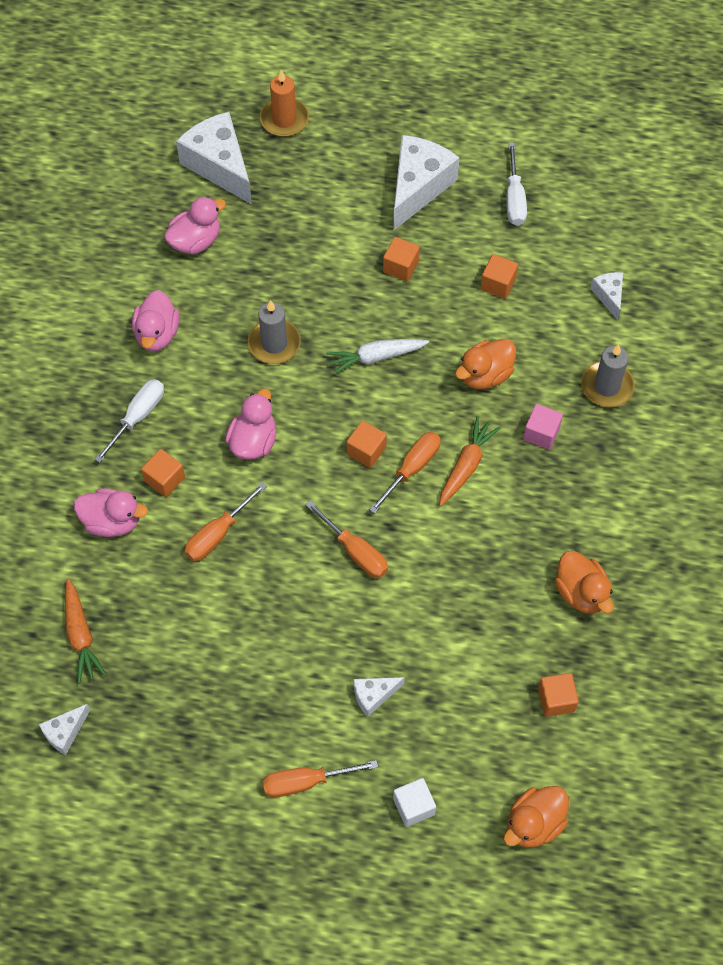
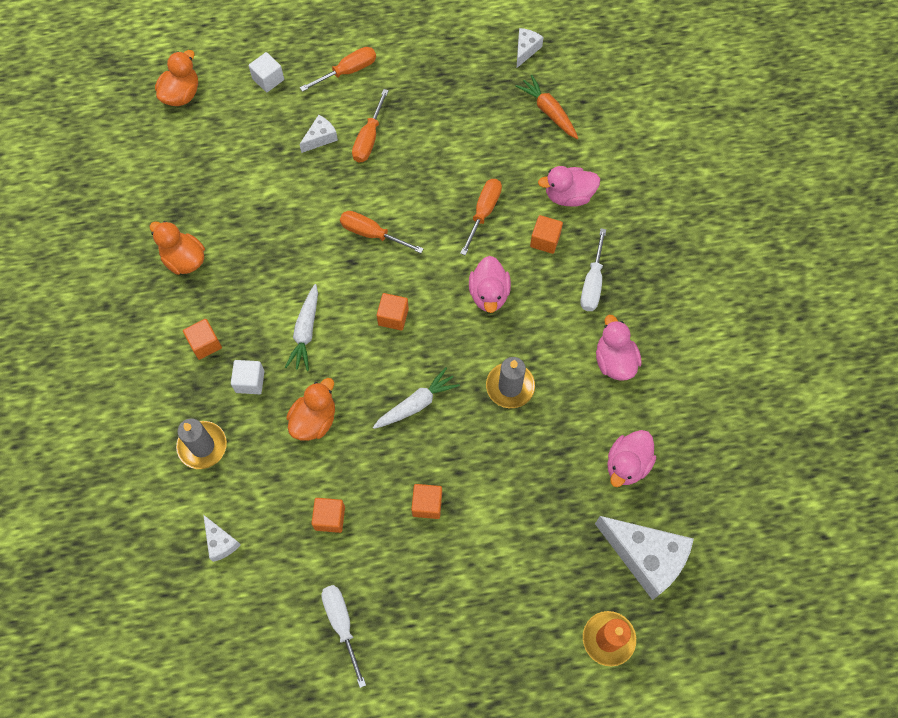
camera: 160 degrees right, 5 degrees up
(412, 468) = (350, 315): orange screwdriver -> orange screwdriver (368, 139)
(418, 187) = (442, 603): white cheese -> none
(466, 466) = (305, 331): orange carrot -> white carrot
(541, 433) = (250, 381): pink cube -> white cube
(556, 700) = (185, 177): orange cube -> orange cube (205, 344)

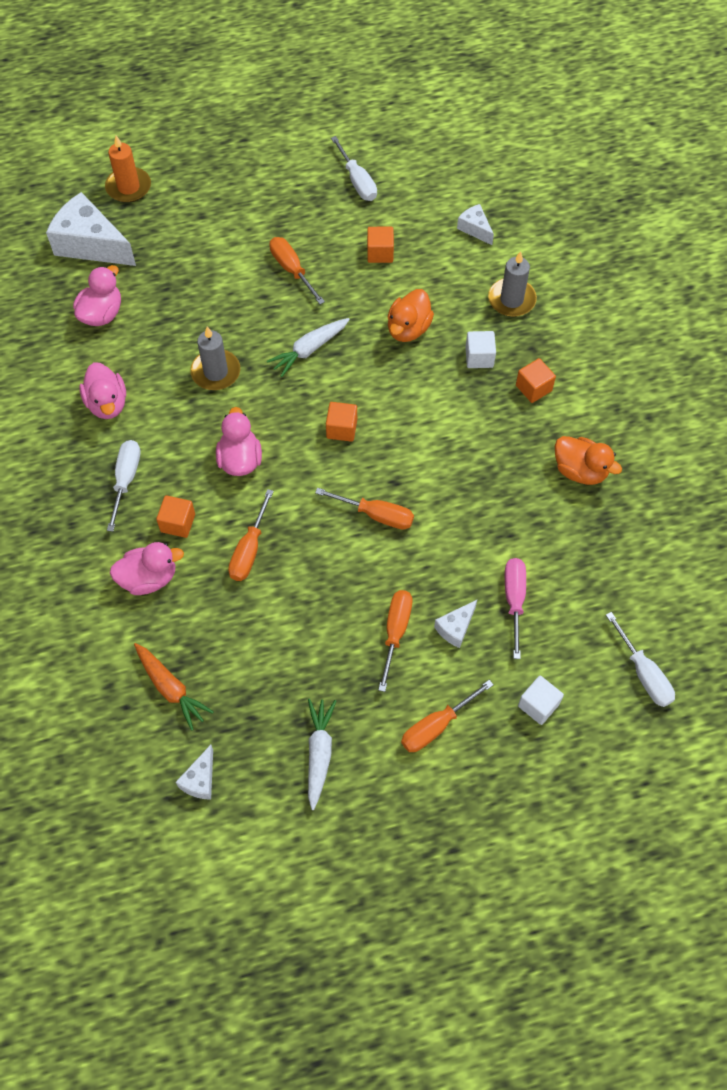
camera: 175 degrees right, 5 degrees down
(181, 94) = (644, 674): orange duck -> white screwdriver
(268, 156) = (514, 599): none -> pink screwdriver
(305, 331) = (432, 407): white carrot -> white carrot (319, 753)
(427, 504) = (291, 269): orange cube -> orange screwdriver

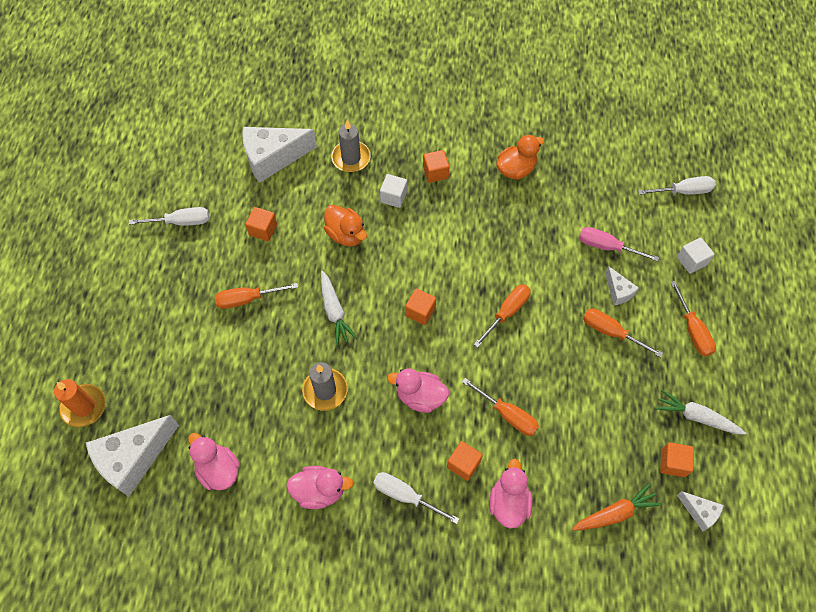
camera: 70 degrees left, 0 degrees up
(251, 738) = (673, 463): none -> orange cube
(475, 229) = (273, 158): white cheese -> white cheese, size x2.06

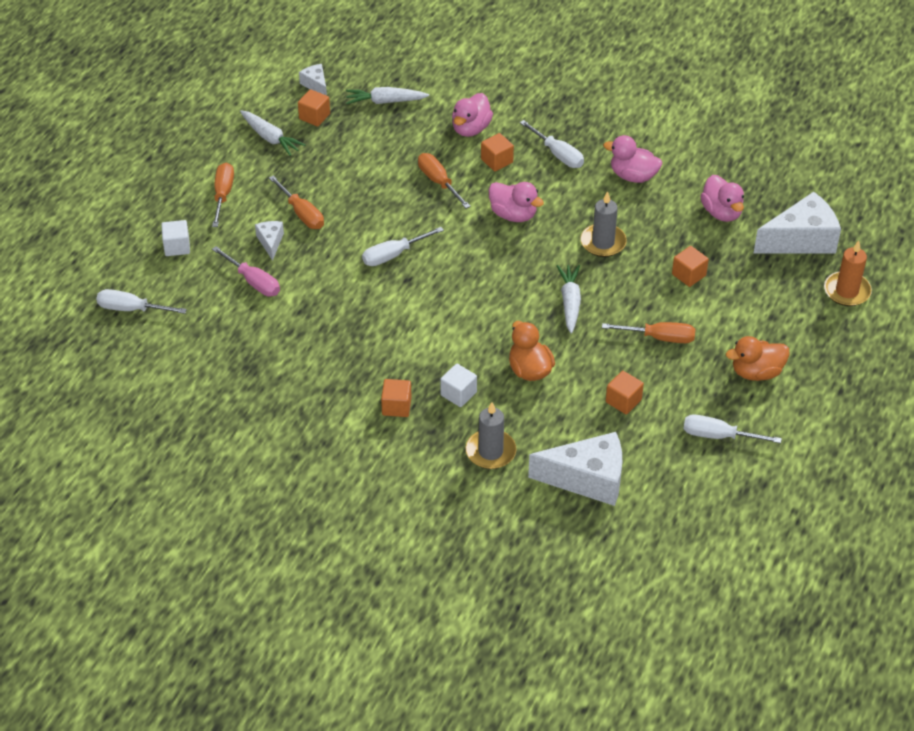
camera: 160 degrees left, 15 degrees down
(420, 312) = (481, 279): orange cube -> orange cube (688, 275)
(507, 312) = (393, 255): orange screwdriver -> white screwdriver
(516, 169) = (301, 383): orange duck -> orange duck (756, 372)
(615, 513) = (385, 101): orange carrot -> white carrot

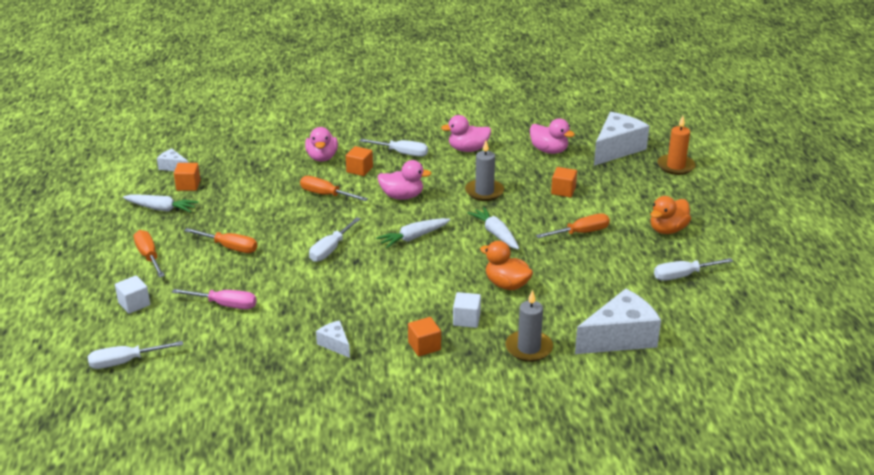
camera: 30 degrees left, 15 degrees down
(270, 242) = (218, 274): white cheese -> white cheese (335, 344)
(385, 101) = (239, 161): white carrot -> white carrot (413, 237)
(623, 401) = (595, 279): orange cube -> none

